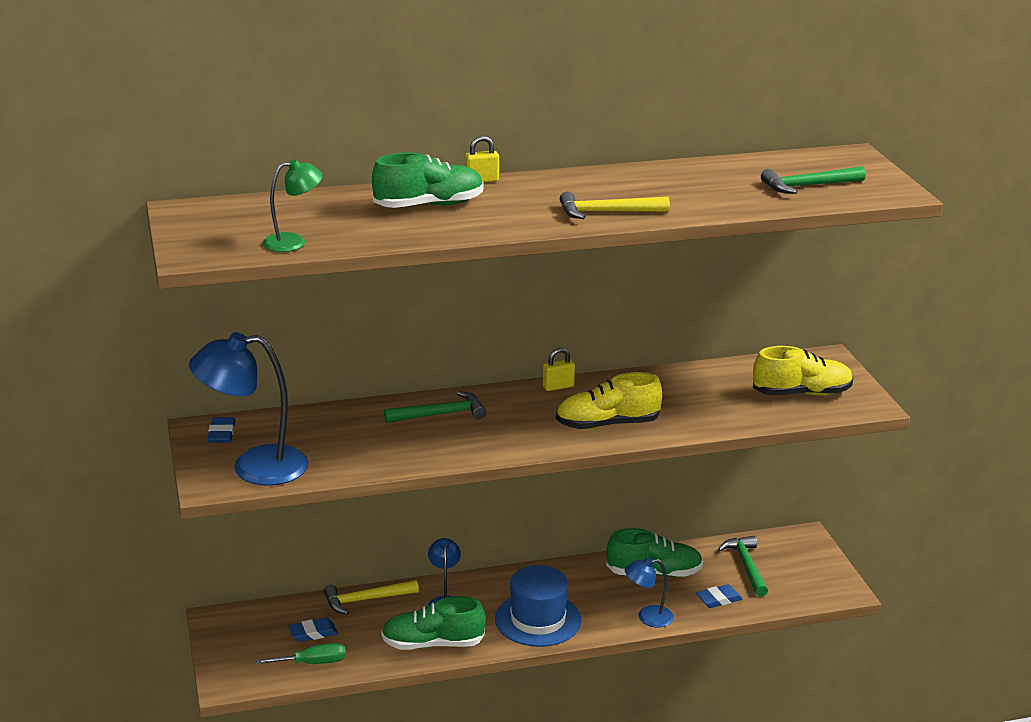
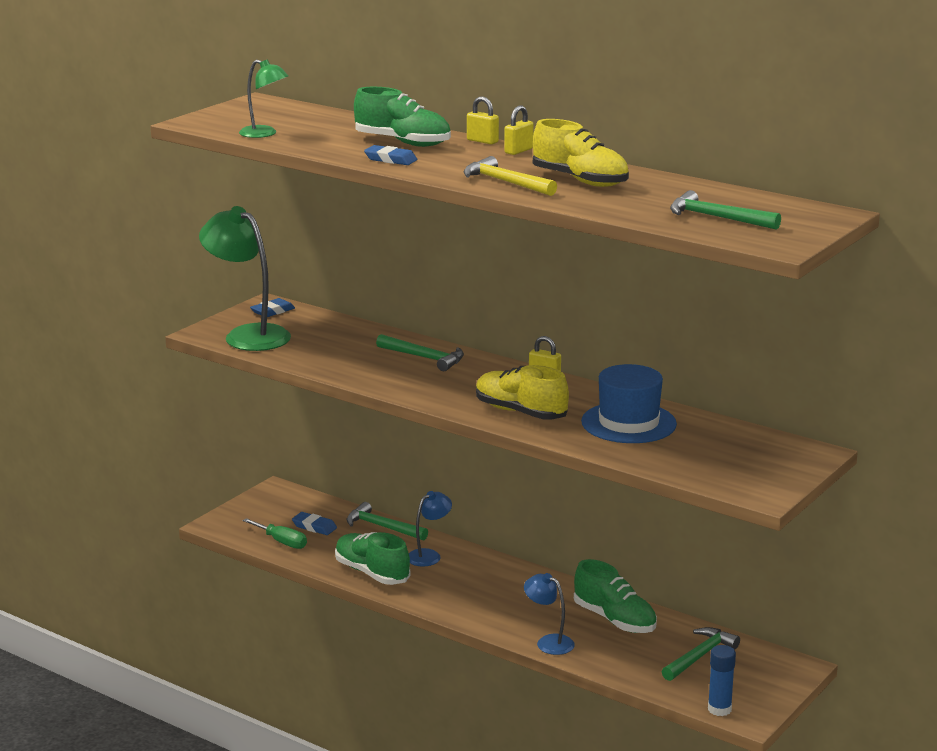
camera: 50 degrees right, 5 degrees down
(254, 467) = (248, 335): blue lamp -> green lamp
(365, 600) = (382, 527): yellow hammer -> green hammer
(532, 179) = (518, 151): none -> yellow padlock
(538, 619) = (468, 599): blue hat -> blue hat (628, 423)
(719, 599) = (628, 663): blue eraser -> blue eraser (390, 159)
(802, 393) = (725, 462): yellow shoe -> yellow shoe (580, 180)
(822, 596) = (719, 709): none -> blue glue stick

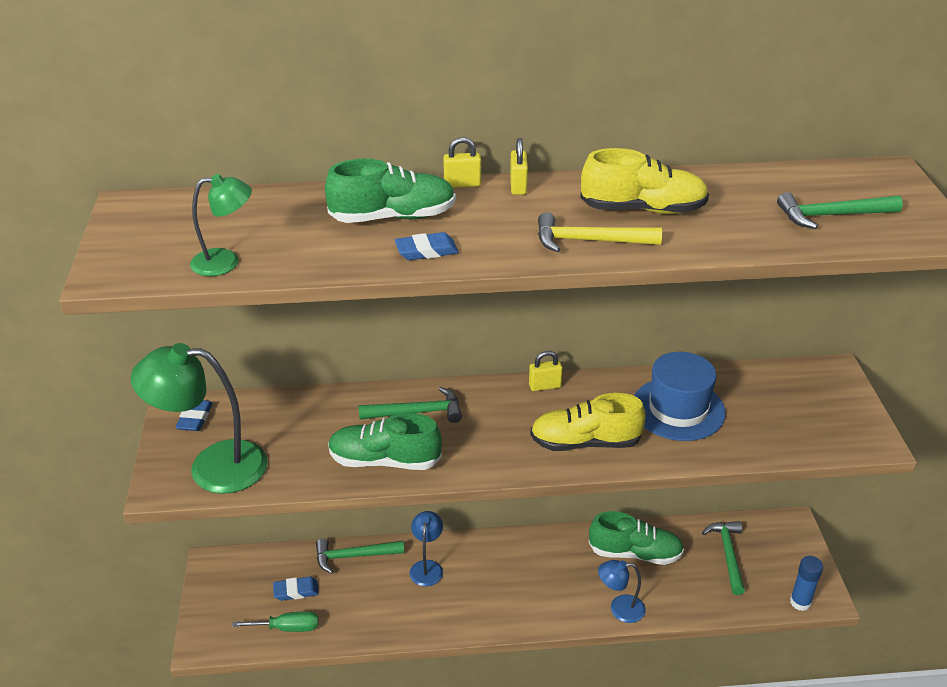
camera: 40 degrees left, 15 degrees up
(372, 573) = (405, 618): green shoe -> green shoe (384, 461)

